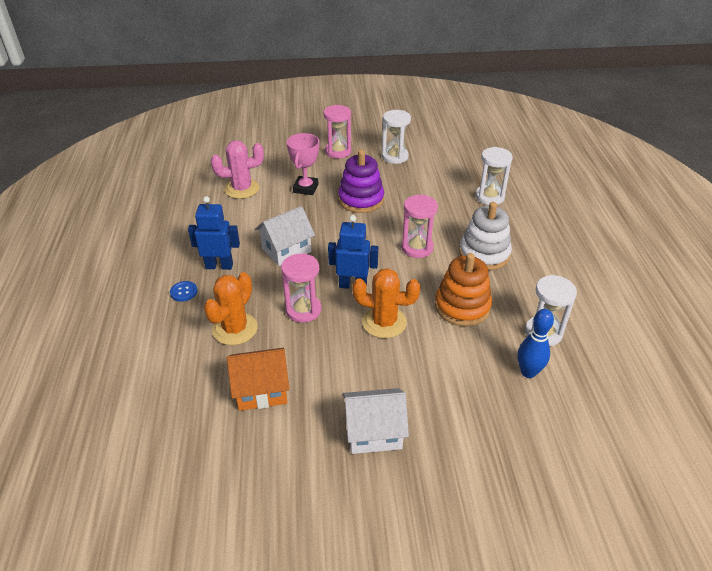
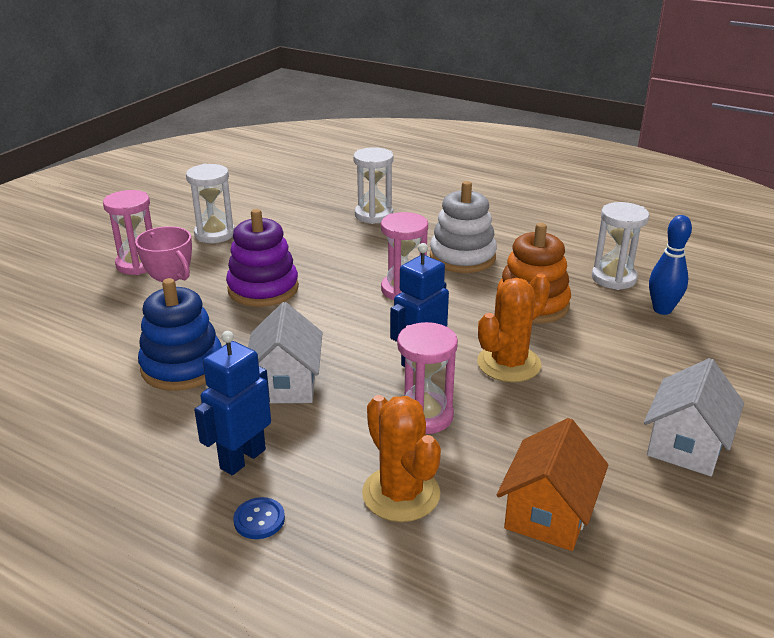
camera: 55 degrees left, 10 degrees down
(242, 189) = (90, 370): pink cactus -> none
(269, 212) = (182, 366): none -> blue stacking toy

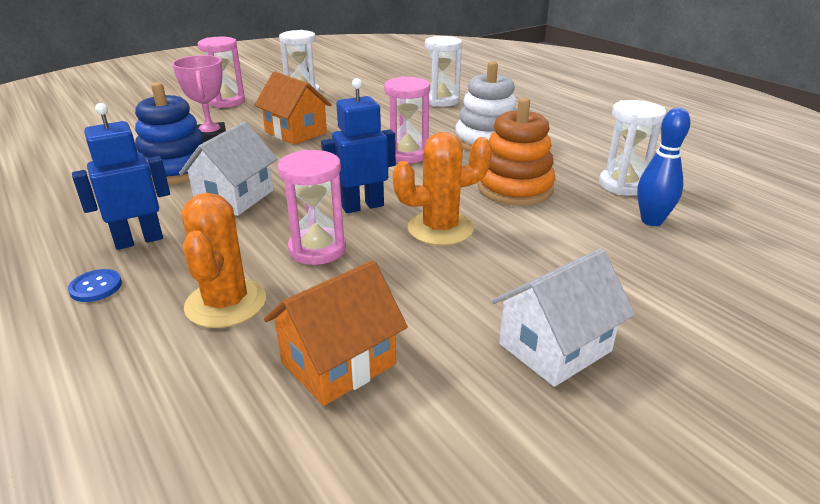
camera: 25 degrees right, 0 degrees up
(263, 288) = (296, 132): purple stacking toy -> orange house

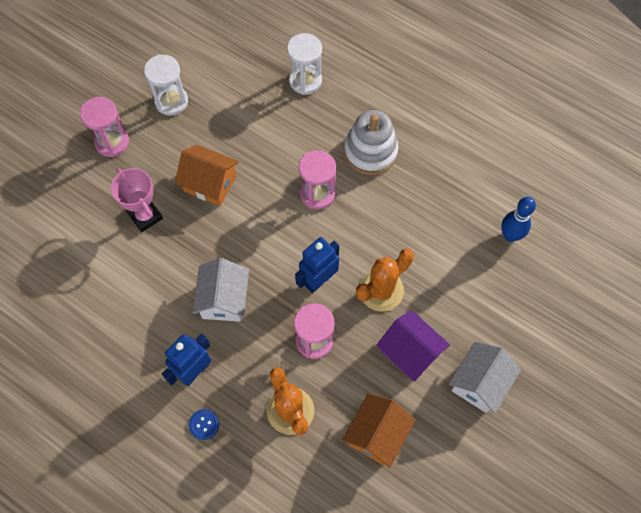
camera: 20 degrees left, 35 degrees up
(176, 169) = (152, 275): blue stacking toy -> none
(451, 288) = (410, 352): none -> purple house
(515, 188) = (413, 220): orange stacking toy -> none
(623, 185) = (485, 191): white hourglass -> none

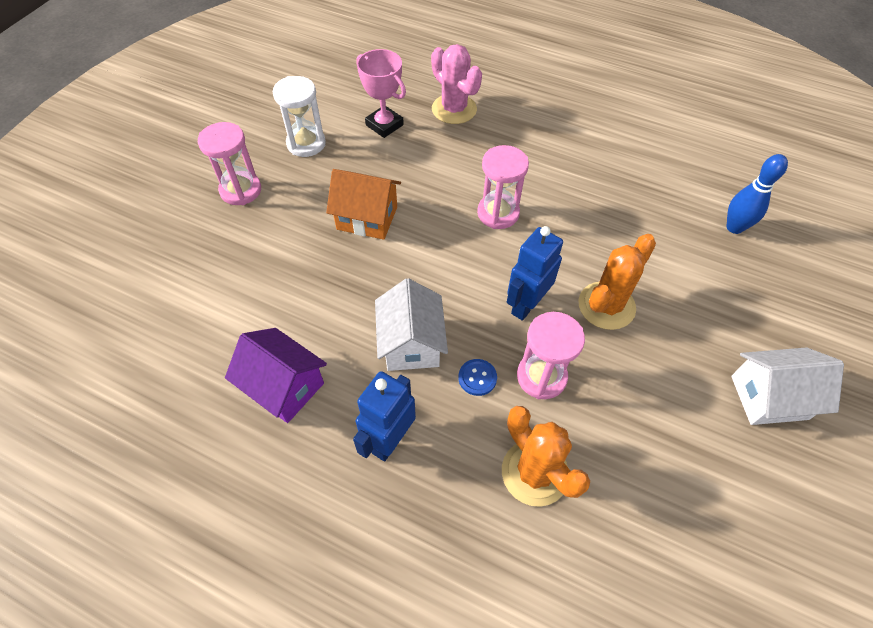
camera: 10 degrees left, 10 degrees down
(145, 216) = (293, 262): pink trophy -> pink trophy (384, 125)
(204, 424) = (418, 512): blue button -> blue button (477, 378)
(305, 81) = (454, 109): white hourglass -> pink cactus
(370, 151) = (546, 165): white stacking toy -> none
(377, 434) = (662, 486): orange house -> none
(410, 352) = (667, 372): purple house -> purple house (284, 386)
(479, 383) = (769, 397): white house -> white house turned 60 degrees clockwise

